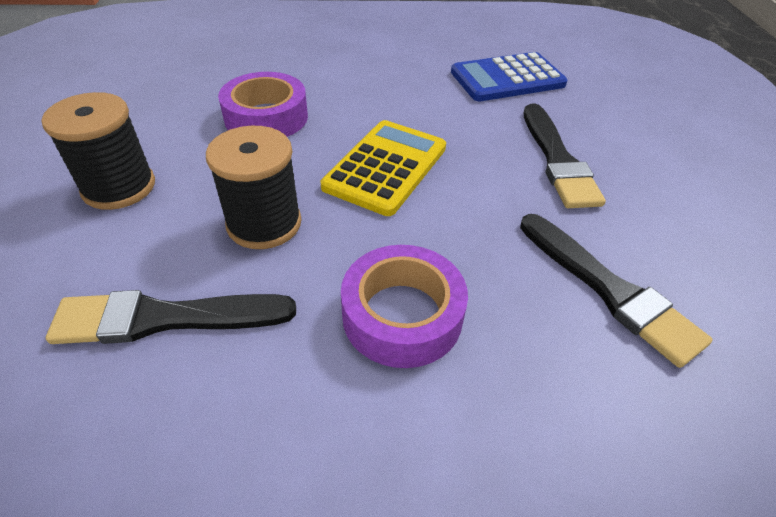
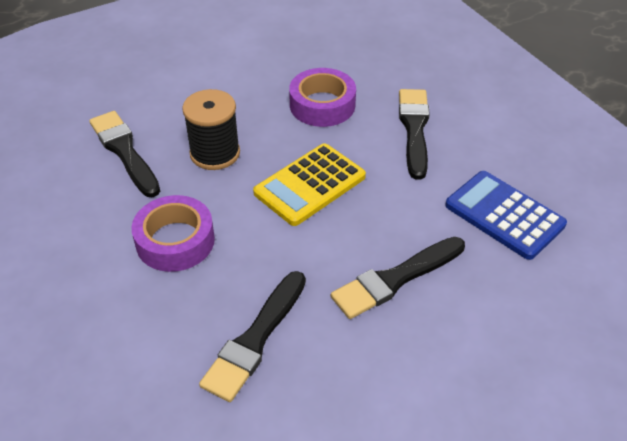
camera: 65 degrees right, 0 degrees up
(119, 187) = (207, 83): black spool -> none
(360, 80) = (414, 129): none -> black brush
(386, 167) = (310, 185): yellow calculator -> yellow calculator turned 135 degrees clockwise

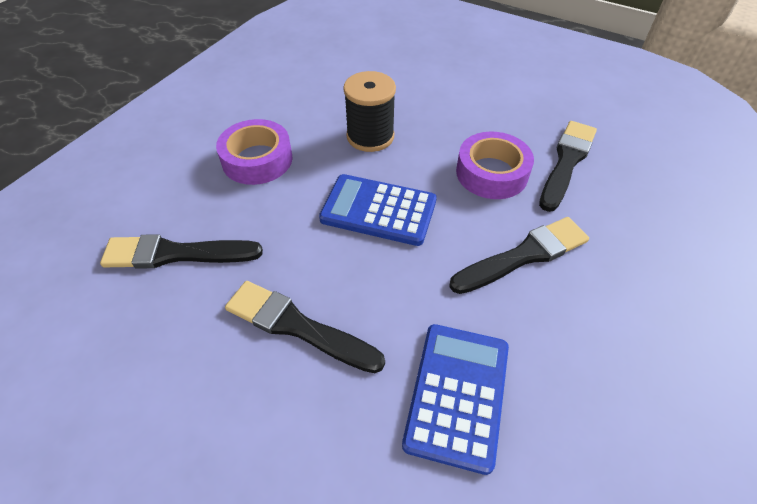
camera: 60 degrees right, 5 degrees up
(124, 151) = (333, 91): black brush -> black brush (566, 162)
(310, 185) = (378, 210): yellow calculator -> blue calculator

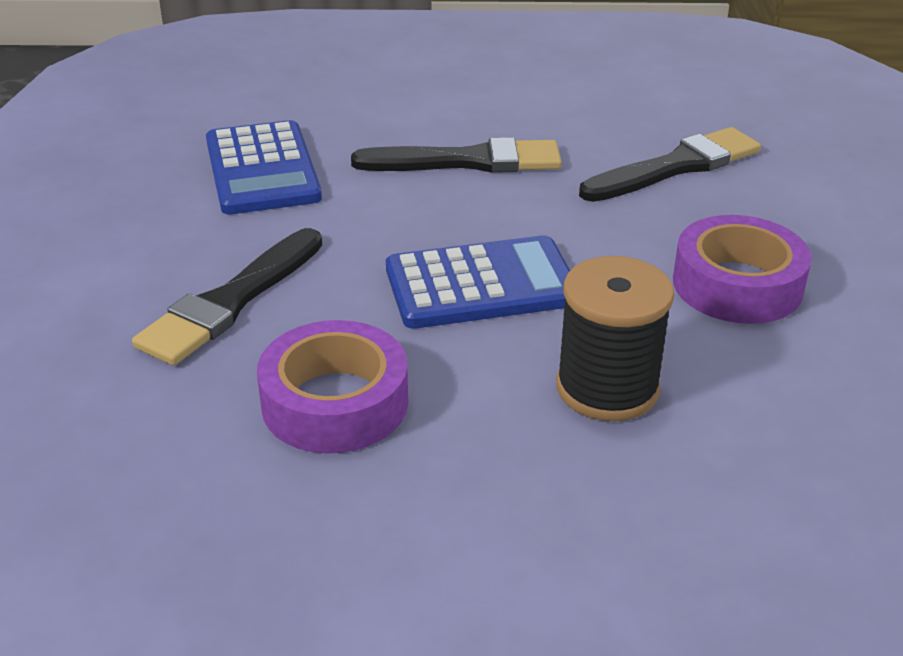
camera: 150 degrees right, 15 degrees down
(566, 162) = (192, 480): black brush -> none

